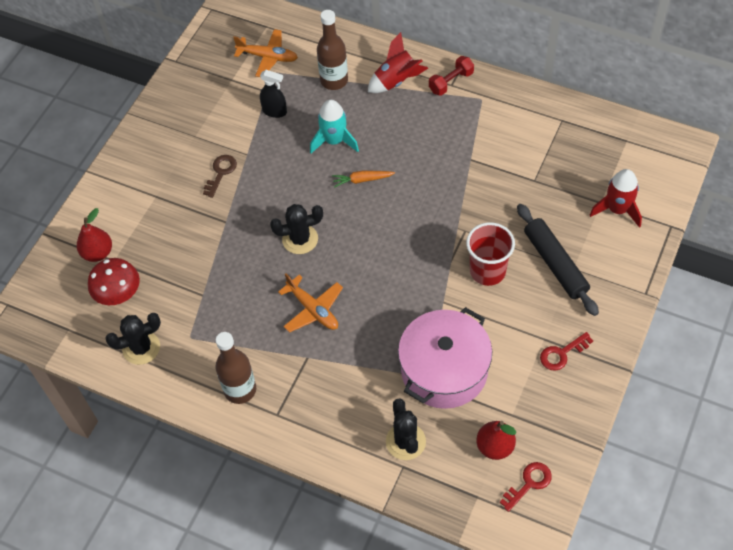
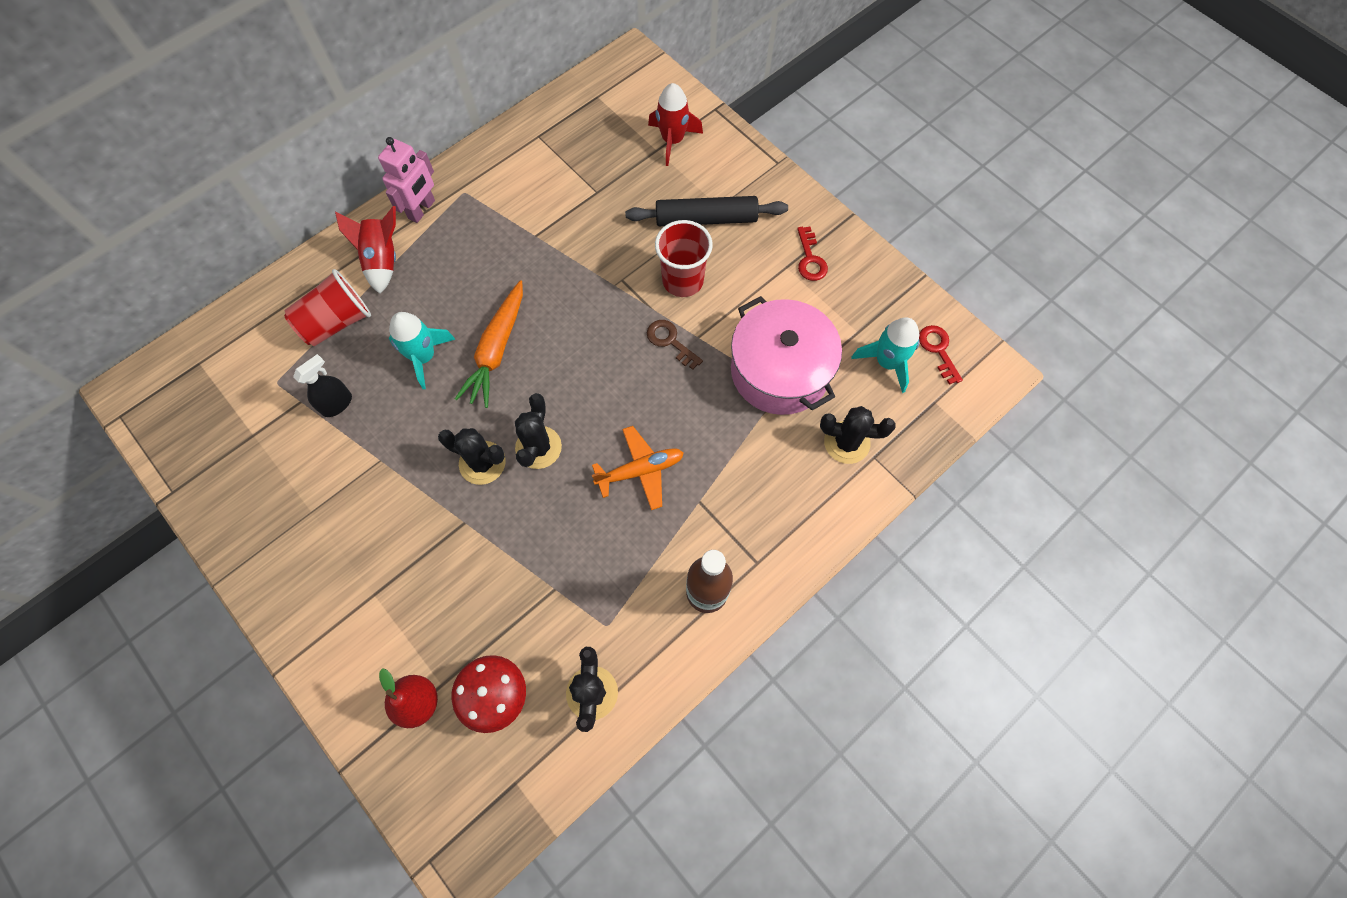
camera: 70 degrees left, 10 degrees up
(221, 173) = (388, 501): brown key -> brown key (670, 341)
(268, 57) = (249, 380): orange plane -> none
(272, 212) = (482, 463): none -> black cactus
(334, 80) = (337, 322): brown bottle -> red cup
(362, 180) = (497, 350): orange carrot -> orange carrot, size x1.81
(451, 82) = (422, 210): red dumbbell -> pink robot
(495, 447) = (887, 362): red pear -> turquoise rocket

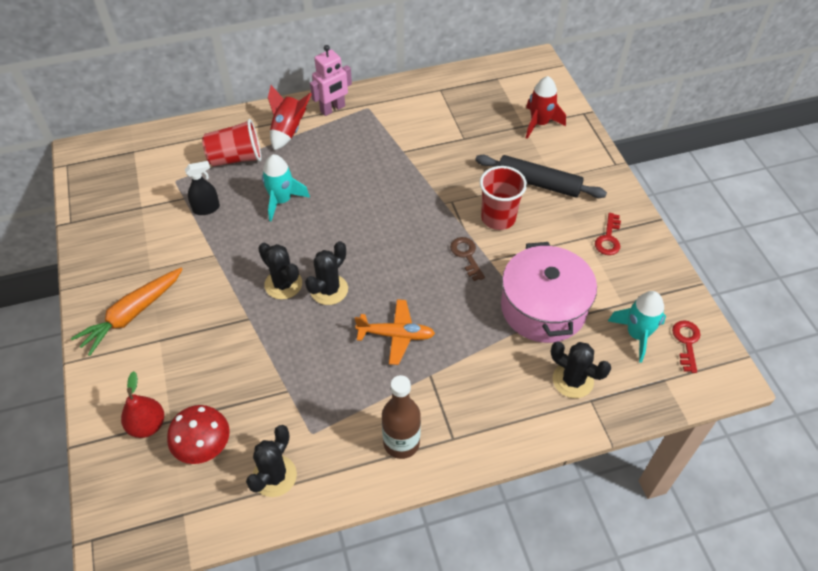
camera: 25 degrees right, 15 degrees down
(497, 350) = (335, 215): orange carrot -> orange carrot (132, 315)

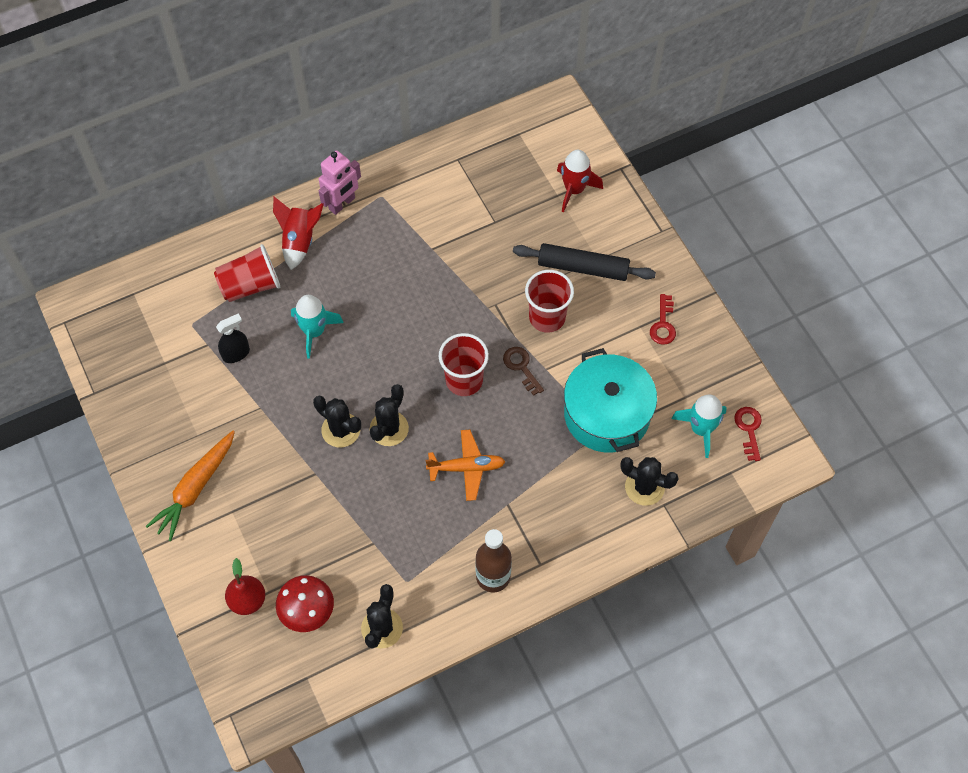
camera: 10 degrees left, 10 degrees up
(410, 259) = (464, 380): none -> red cup
(543, 308) = (606, 414): pink pot -> turquoise pot

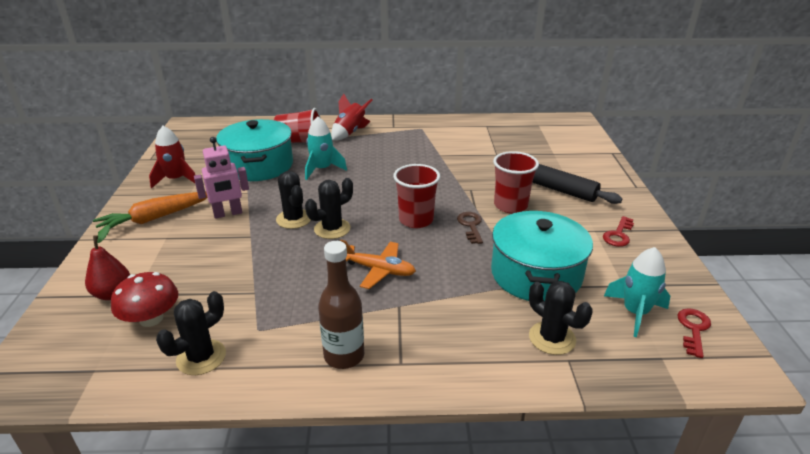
camera: 25 degrees right, 30 degrees down
(236, 354) = (259, 165): black spray bottle -> turquoise pot
(342, 204) = (392, 126): pink robot -> pink robot (228, 214)
(574, 189) = (568, 154): red rocket -> red rocket (176, 179)

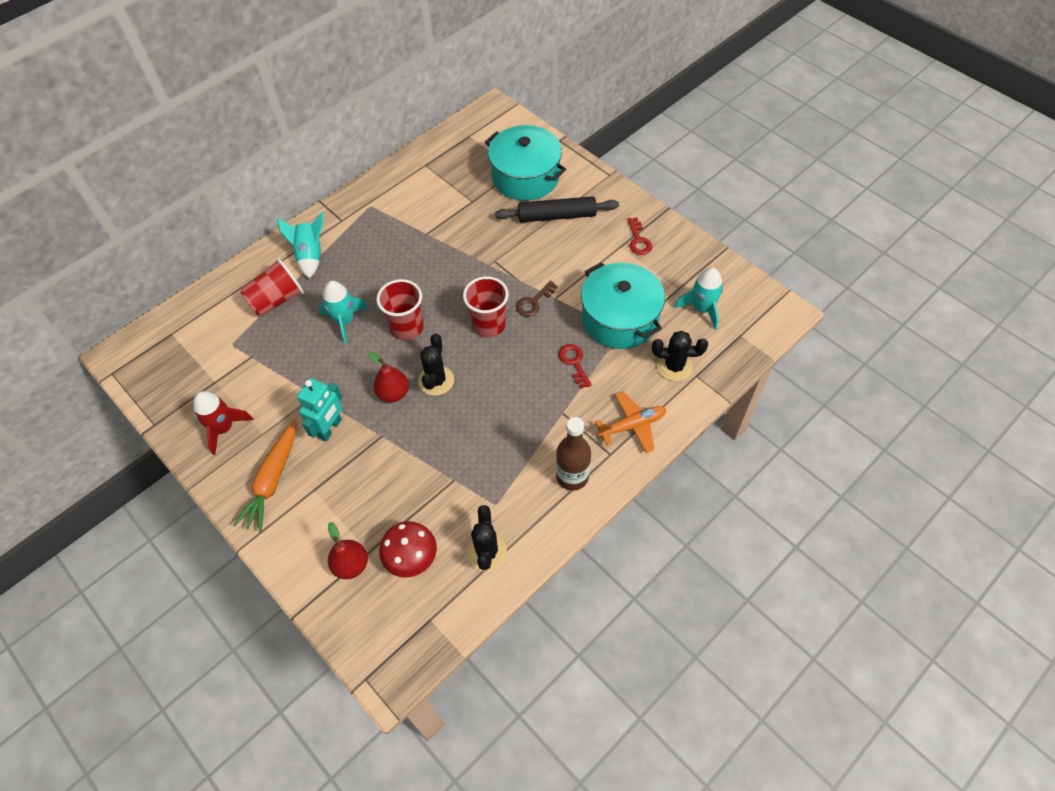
camera: 40 degrees left, 25 degrees up
(228, 214) = (330, 428): pink robot -> turquoise robot
(259, 165) = (279, 357): turquoise pot -> turquoise pot (525, 177)
(294, 219) = (393, 393): black cactus -> red pear
(350, 133) = (310, 256): red rocket -> turquoise rocket
(378, 270) = (516, 393): orange plane -> orange plane (632, 425)
(471, 226) = (534, 302): brown key -> brown key turned 90 degrees counterclockwise
(510, 206) = (541, 259): red cup -> red cup (407, 327)
(693, 329) = (740, 298): red key -> red key (574, 362)

